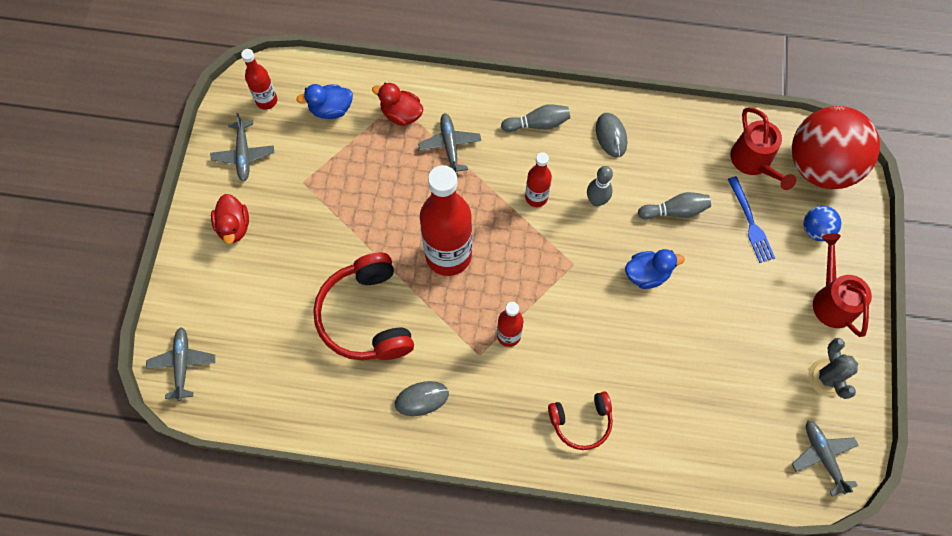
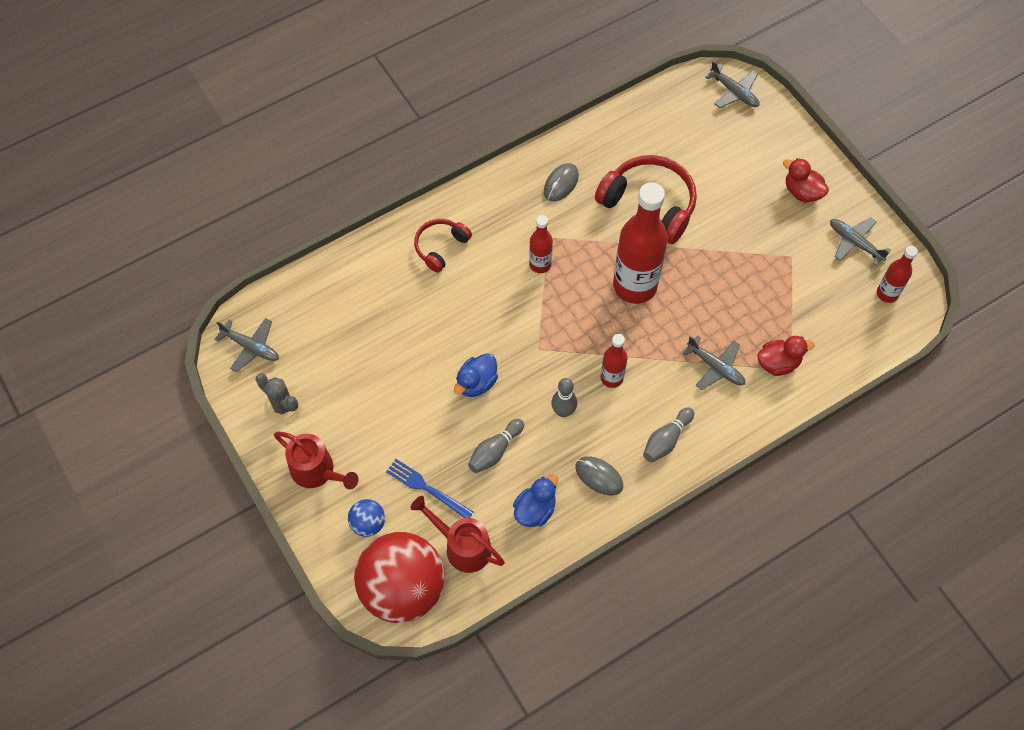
camera: 140 degrees right, 5 degrees down
(331, 109) = (833, 324): blue duck -> blue duck (535, 510)

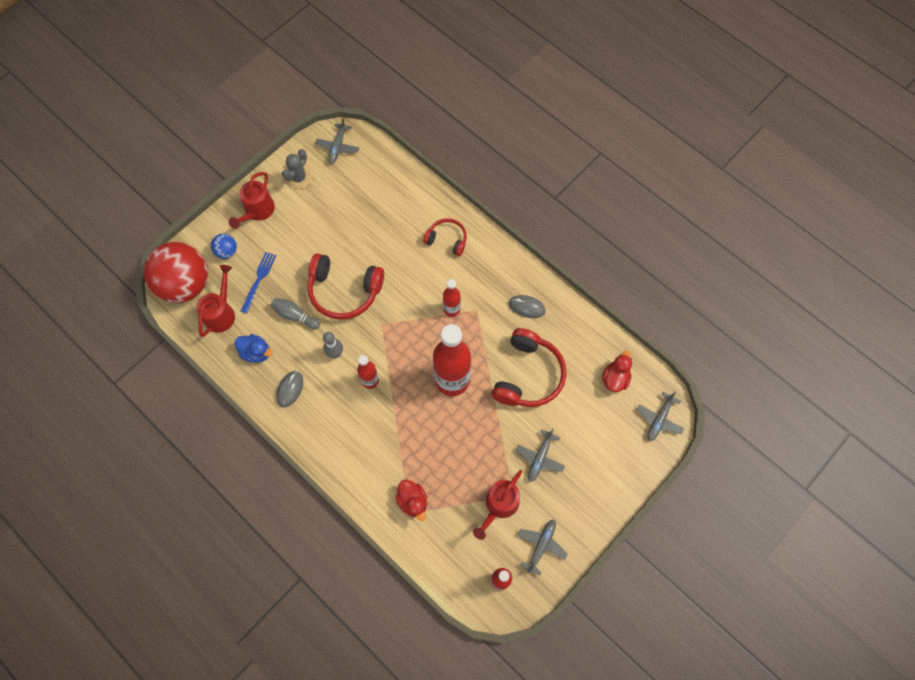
camera: 75 degrees right, 5 degrees up
(476, 383) = (344, 291): blue duck -> red headphones
(666, 440) = (329, 430): grey bowling pin -> none
(715, 367) = (397, 454): grey plane -> grey plane (540, 458)
(801, 273) = (499, 506): none -> red watering can
(802, 192) = (578, 493): red duck -> red duck (615, 378)

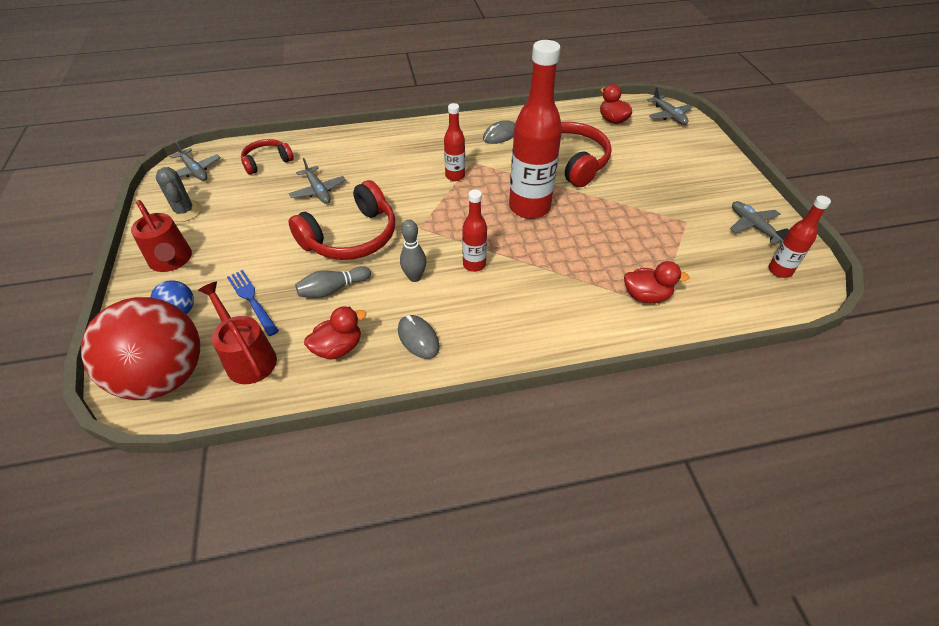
camera: 55 degrees left, 20 degrees down
(256, 352) = (338, 348): blue duck -> red duck
(447, 240) = (382, 149): red headphones -> red headphones (267, 162)
(499, 506) = (692, 235): red watering can -> none
(540, 458) = (658, 189): grey plane -> grey plane (318, 191)

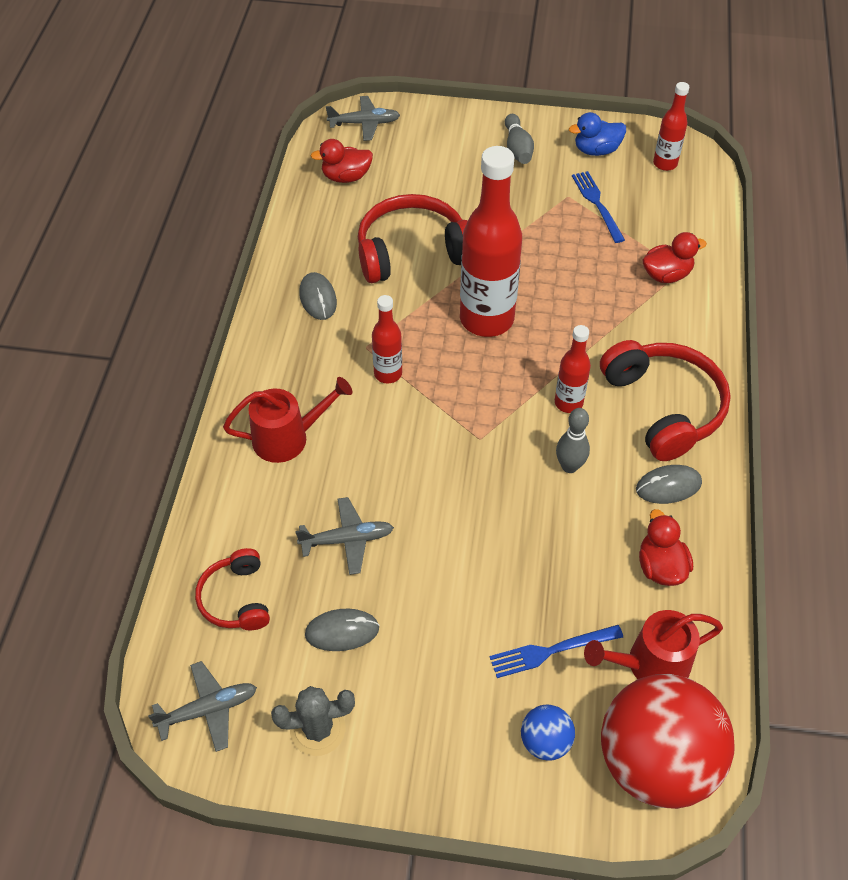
camera: 70 degrees left, 5 degrees up
(172, 261) = (434, 750): red watering can -> red watering can (288, 437)
(252, 204) = (342, 631): none -> grey mouse
(333, 289) = (562, 556): grey bowling pin -> grey bowling pin (517, 148)
(351, 237) = (468, 518): red headphones -> red headphones (663, 407)
(646, 296) = (666, 275): red duck -> red duck turned 45 degrees clockwise
(692, 239) = (596, 204): none -> blue fork
(754, 227) = (596, 150): grey plane -> blue duck

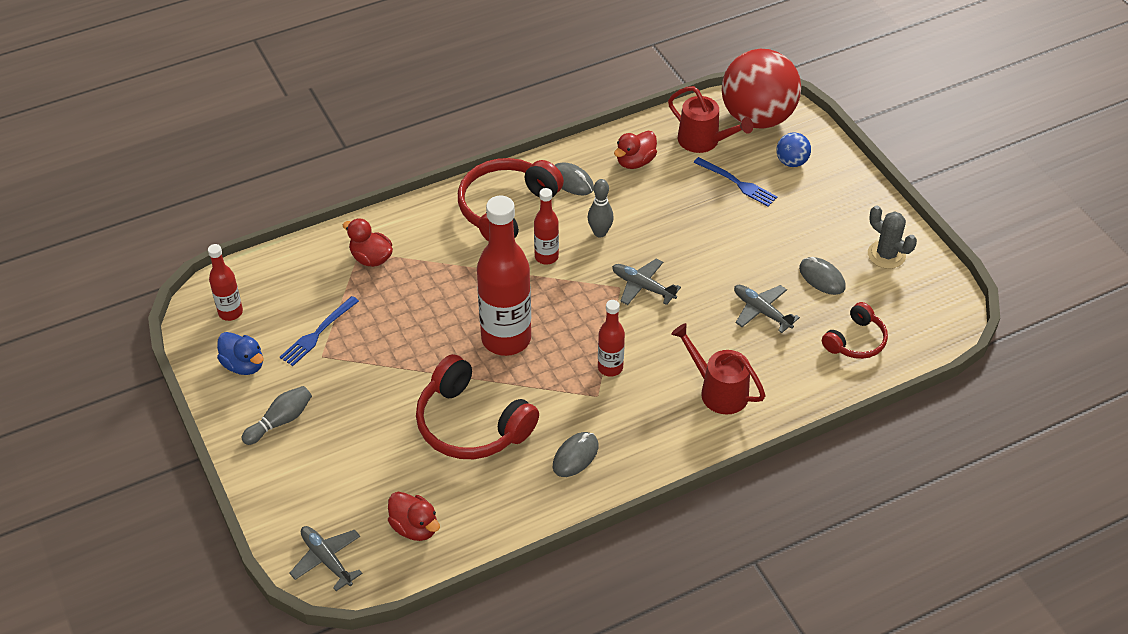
camera: 125 degrees left, 5 degrees down
(208, 710) = (930, 309): grey plane -> grey plane (643, 287)

